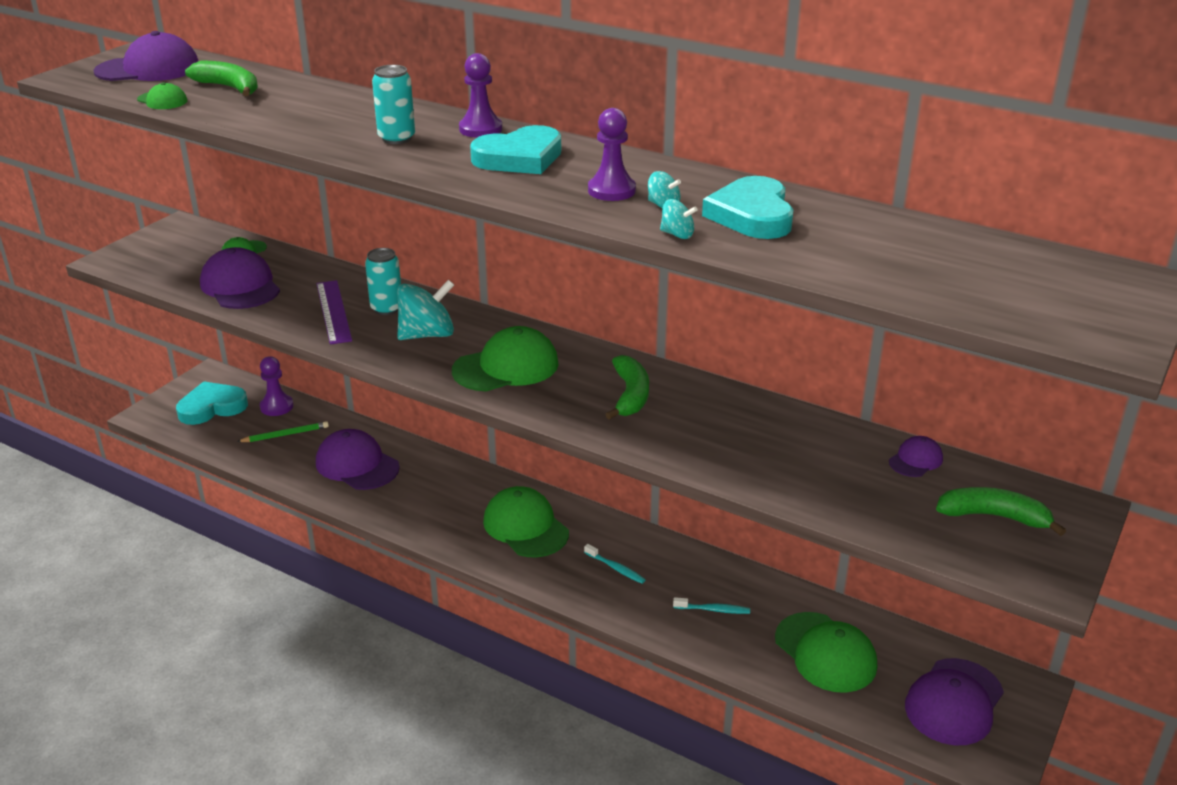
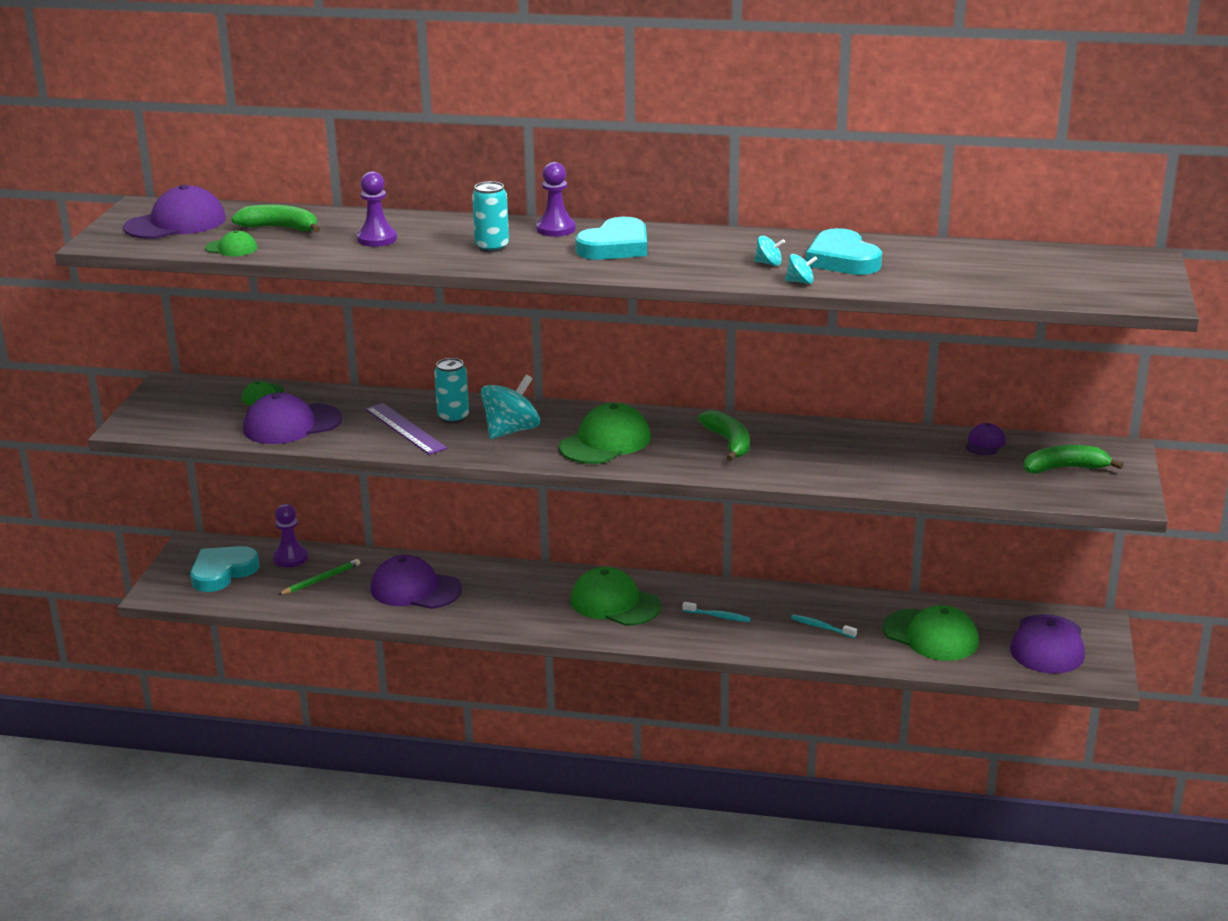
camera: 20 degrees left, 5 degrees down
(240, 286) = (292, 424): purple cap -> purple cap turned 60 degrees counterclockwise
(611, 190) = (717, 259): purple pawn -> purple pawn (377, 239)
(713, 610) = (821, 627): turquoise toothbrush -> turquoise toothbrush turned 135 degrees counterclockwise

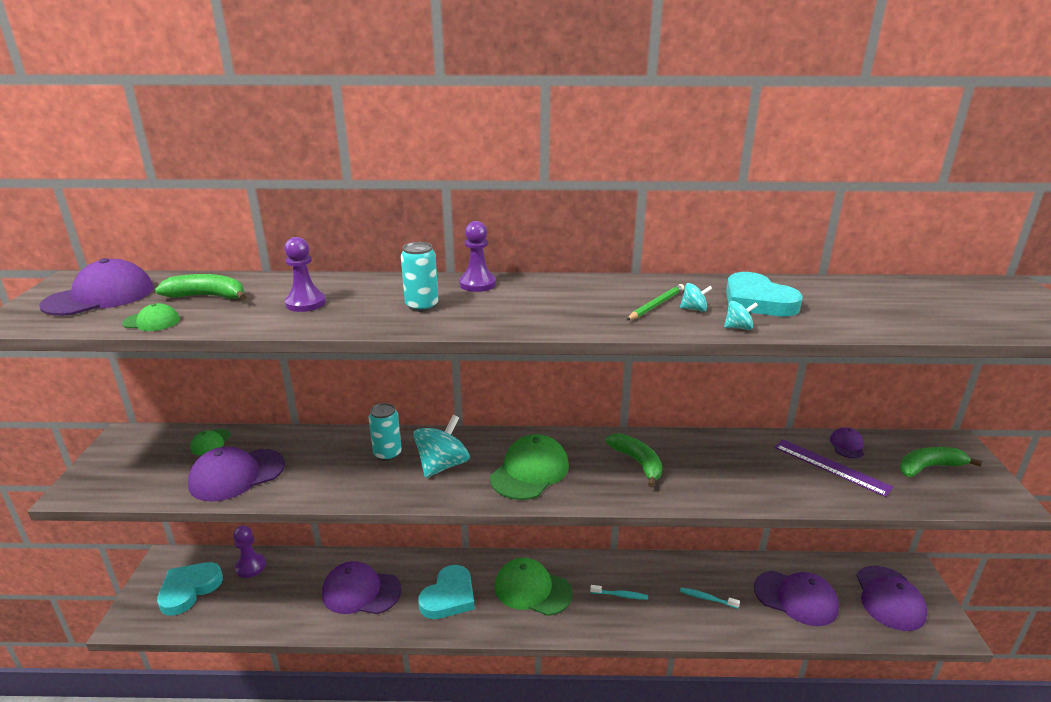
camera: 10 degrees left, 0 degrees up
(321, 580) = (277, 589): green pencil -> green pencil (656, 305)
(405, 428) = (345, 471): purple ruler -> purple ruler (831, 467)
(615, 246) = (541, 299): turquoise heart -> turquoise heart (449, 596)
(930, 635) = (796, 598): green cap -> purple cap

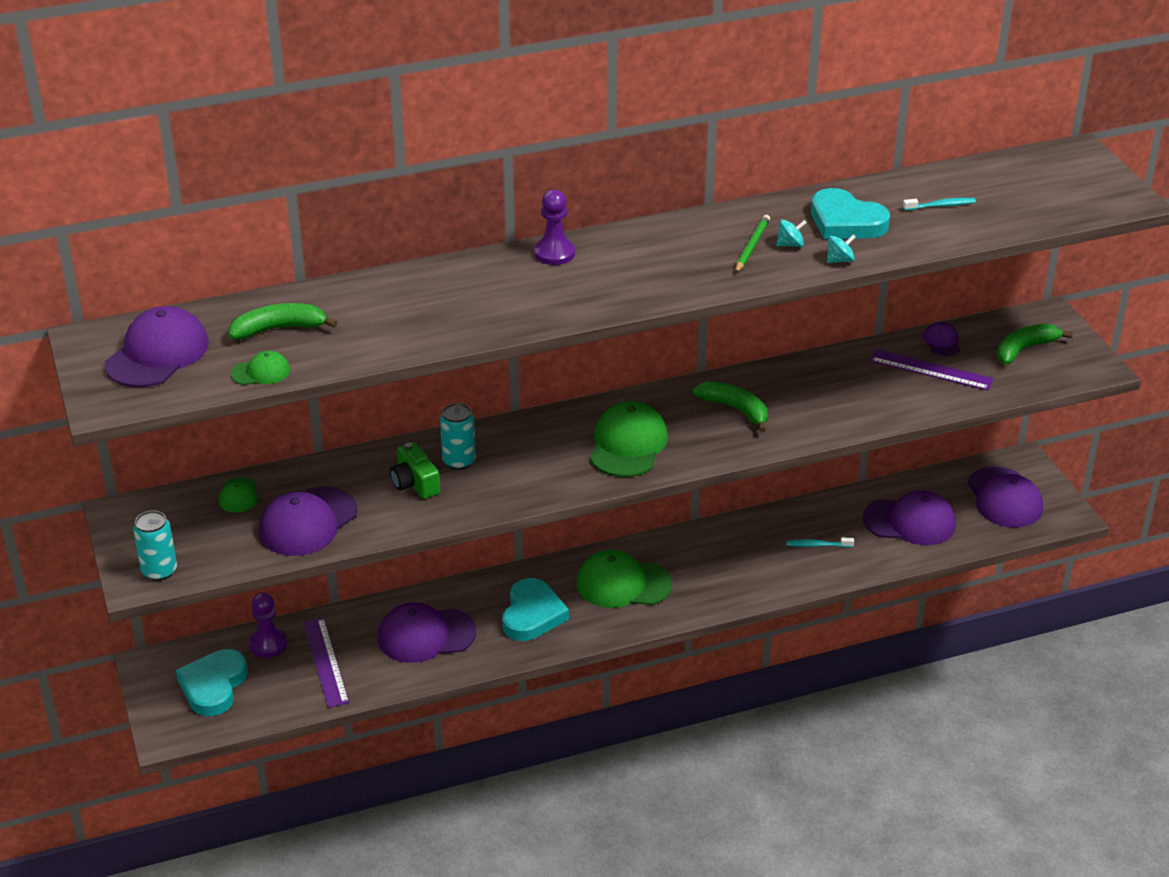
camera: 20 degrees left, 10 degrees up
(277, 593) = (325, 662): none -> purple ruler
(305, 303) = (396, 316): purple pawn -> none
(341, 463) = (415, 483): none -> green camera
(422, 306) = (521, 295): turquoise can -> turquoise can (159, 571)
(442, 465) = (529, 459): turquoise spinning top -> none
(620, 595) = (723, 565): turquoise toothbrush -> turquoise toothbrush (941, 206)

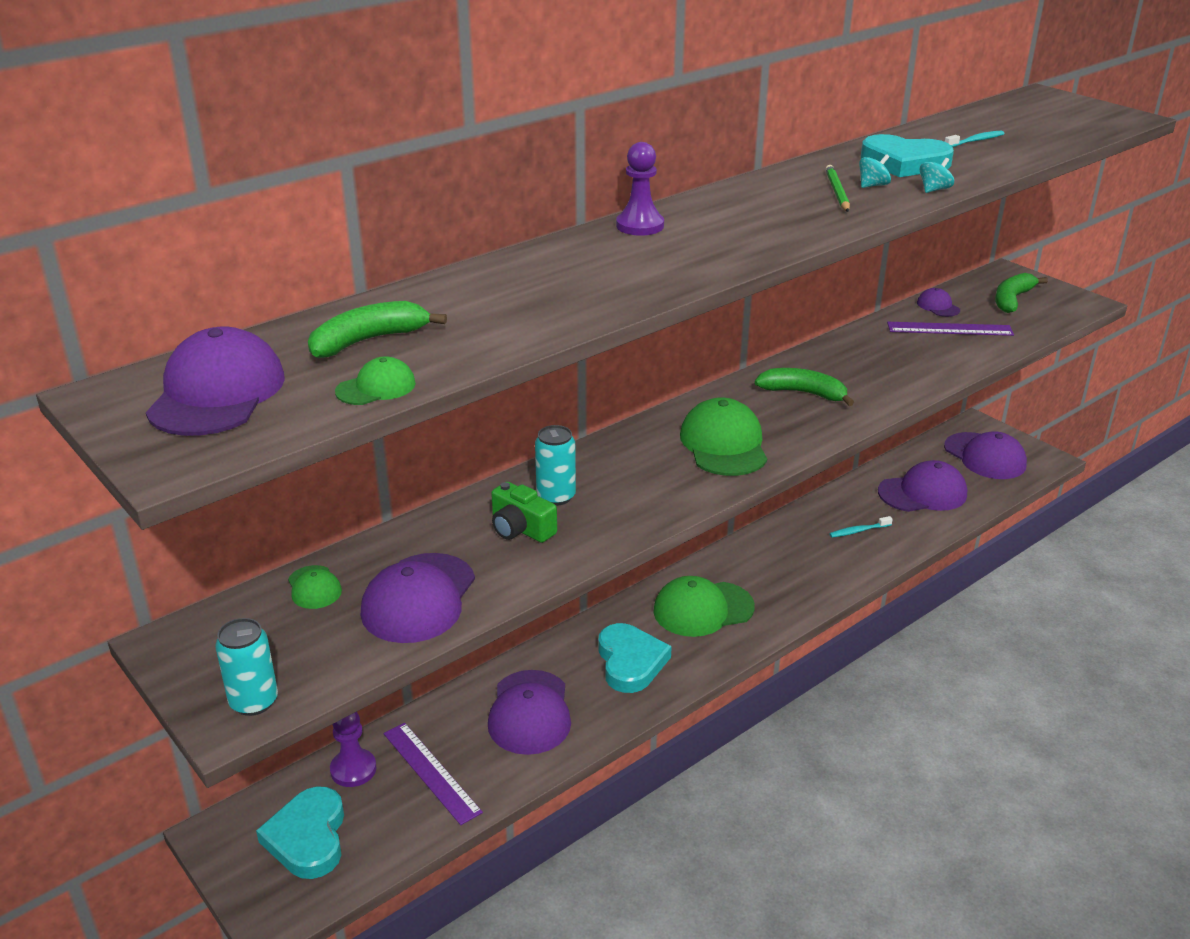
camera: 20 degrees left, 5 degrees down
(426, 635) = (530, 713): purple cap -> purple cap turned 60 degrees counterclockwise

